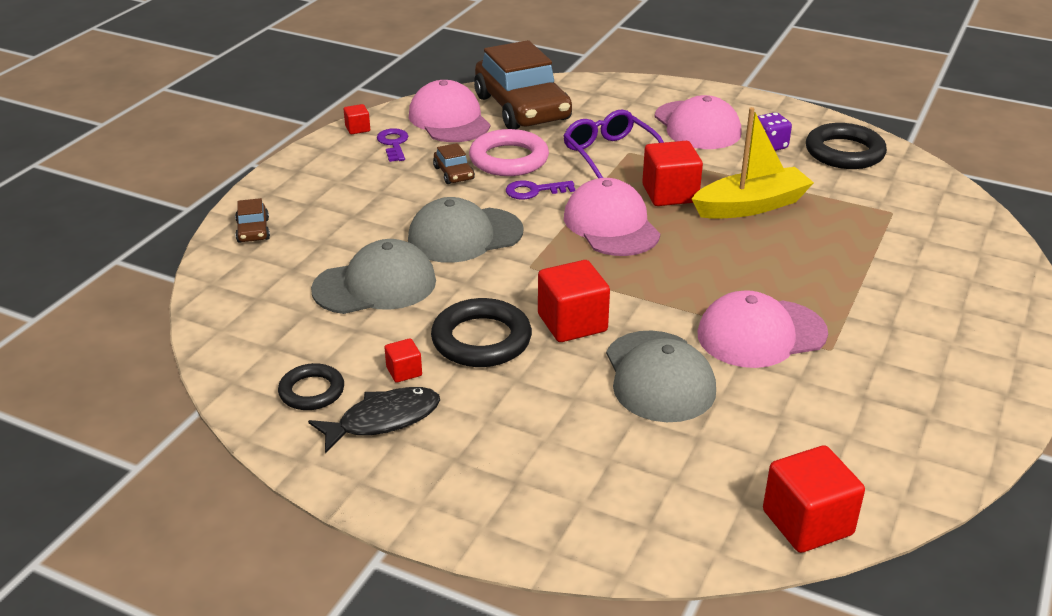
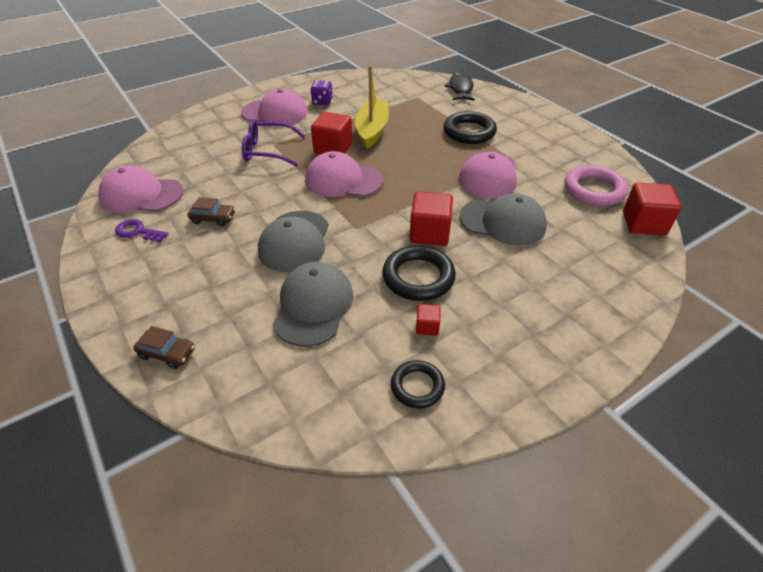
camera: 60 degrees left, 10 degrees up
(357, 129) = (91, 242): red cube -> none
(383, 420) = (474, 357): black fish -> black fish (460, 89)
(509, 159) = (225, 189): pink ring -> pink ring (594, 190)
(522, 108) = (170, 161): brown car -> none
(534, 191) = (274, 193): purple key -> none
(844, 152) = (353, 86): black ring -> black ring (469, 132)

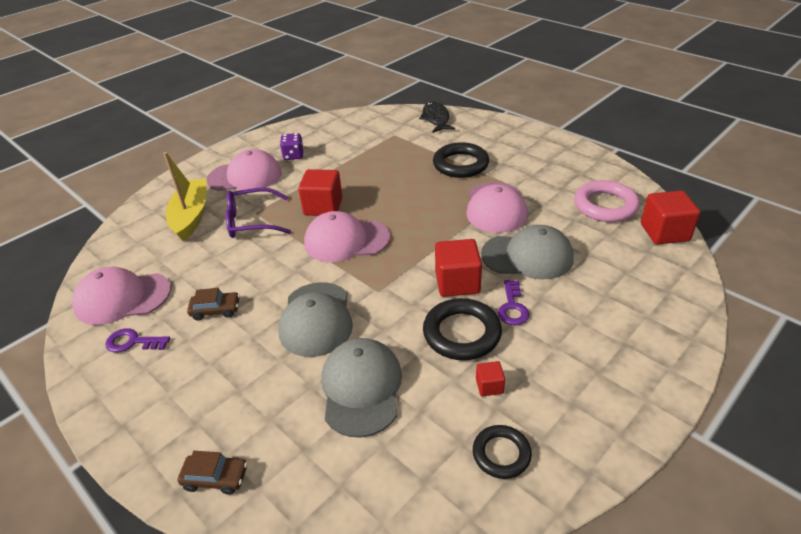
camera: 10 degrees left, 5 degrees down
(372, 130) = (358, 179): yellow boat -> yellow boat (191, 216)
(472, 263) = (512, 307): none -> purple key

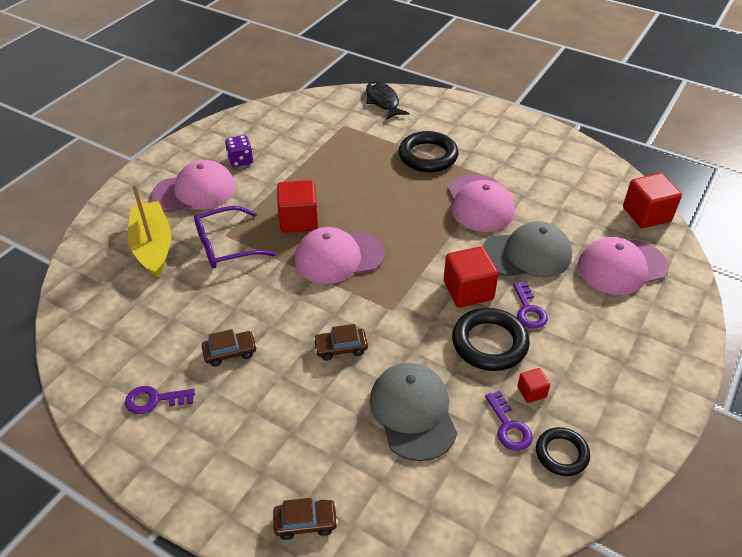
camera: 15 degrees left, 5 degrees up
(122, 298) = (118, 353): pink cap -> pink cap (621, 267)
(316, 319) = (341, 348): grey cap -> brown car
(454, 417) = (509, 427): none -> purple key
(605, 206) = (585, 191): pink ring -> none

